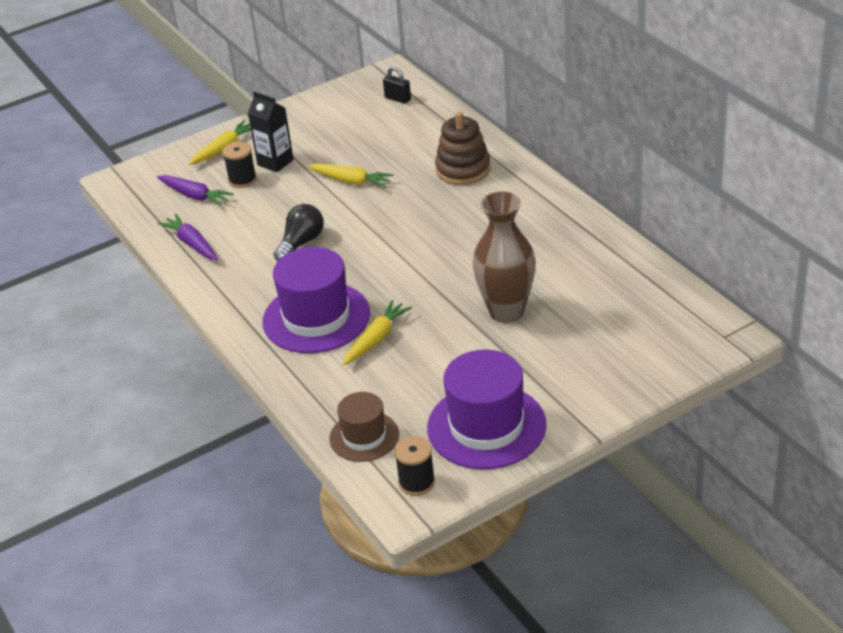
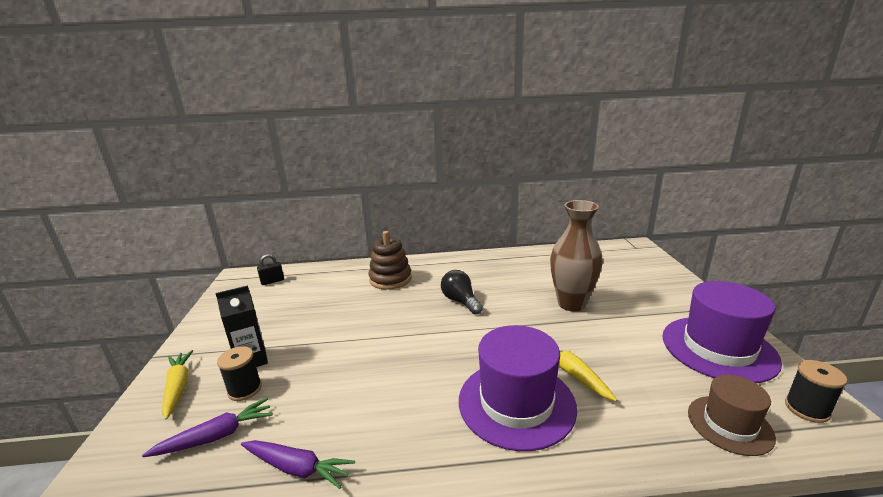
camera: 65 degrees left, 15 degrees down
(192, 243) = (297, 468): purple carrot -> purple carrot turned 150 degrees counterclockwise
(301, 243) = (390, 379): black light bulb -> black light bulb (460, 301)
(351, 181) = (338, 327): yellow carrot -> none

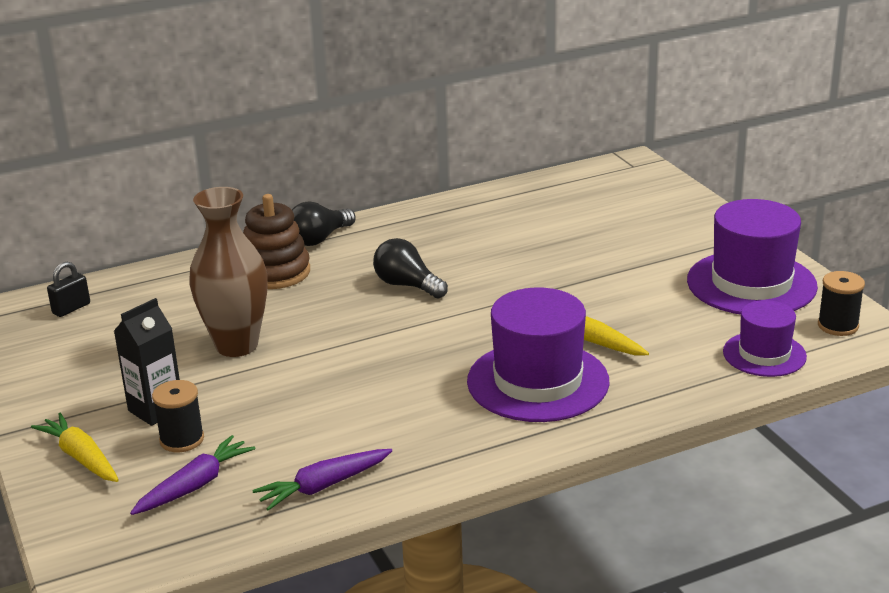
camera: 20 degrees left, 5 degrees up
(297, 468) = (323, 486): purple carrot -> purple carrot turned 150 degrees clockwise
(427, 263) = (319, 239): none -> black light bulb
(571, 304) = (564, 262): brown vase -> brown vase (236, 345)
(729, 424) = (764, 354): brown hat -> purple hat

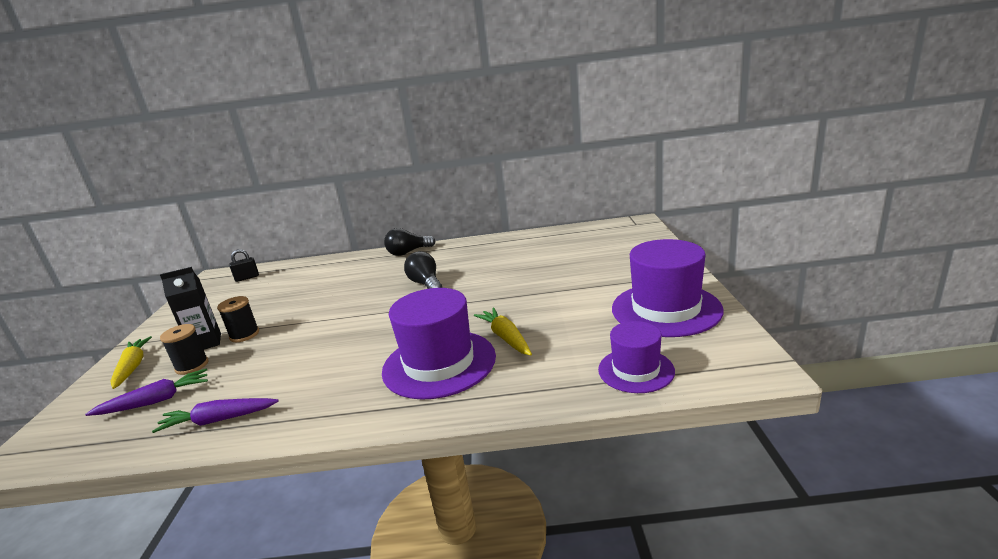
camera: 25 degrees right, 5 degrees down
(236, 345) = (294, 309): brown vase -> none
(275, 272) = (364, 269): brown stacking toy -> none
(838, 326) = (721, 354): black spool -> black spool (244, 335)

